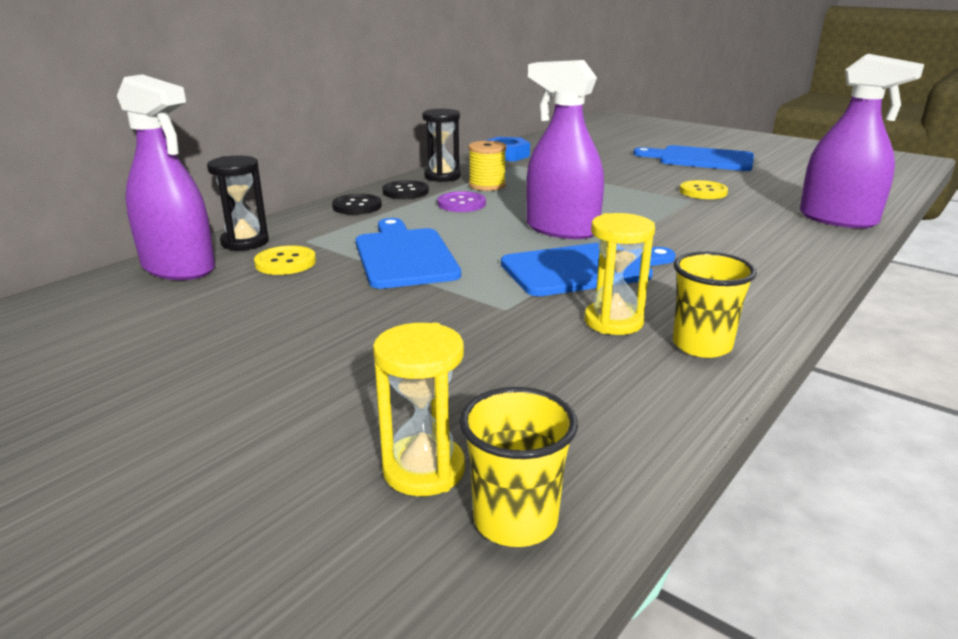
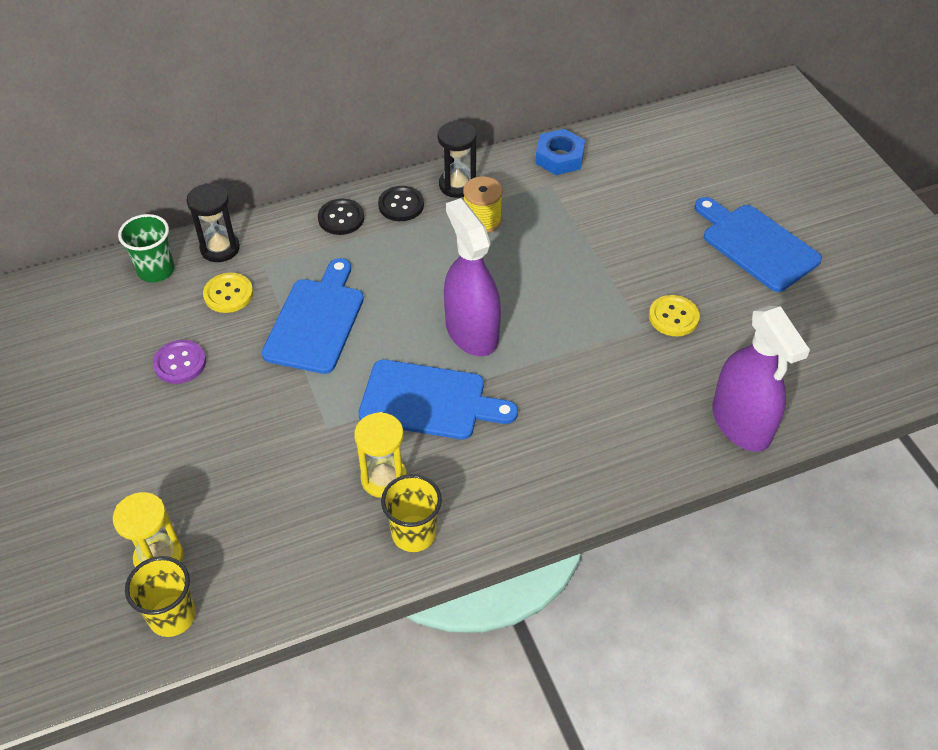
camera: 30 degrees right, 25 degrees up
(178, 268) = (156, 270): purple spray bottle -> green cup
(461, 204) = (429, 249): purple button -> purple button (180, 363)

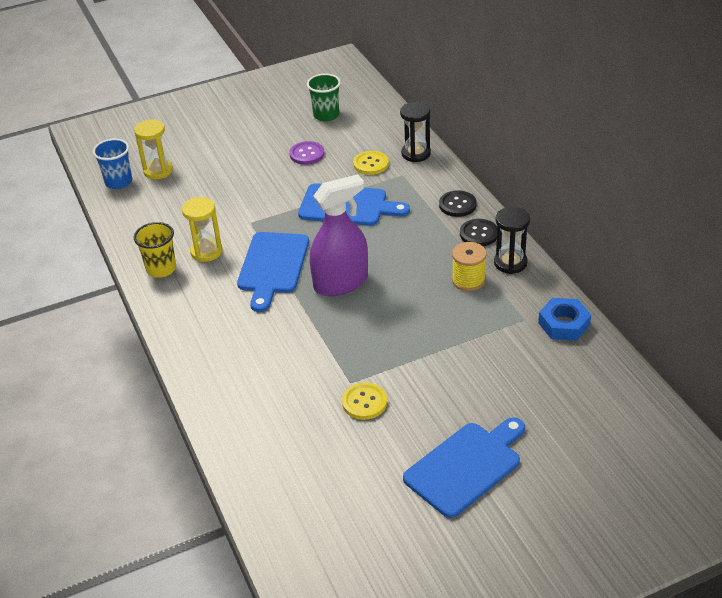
camera: 90 degrees right, 10 degrees down
(156, 270) = (390, 131): green cup -> green cup (326, 115)
(172, 616) = (118, 182): yellow cup -> blue cup
(741, 423) = (245, 444): purple spray bottle -> none

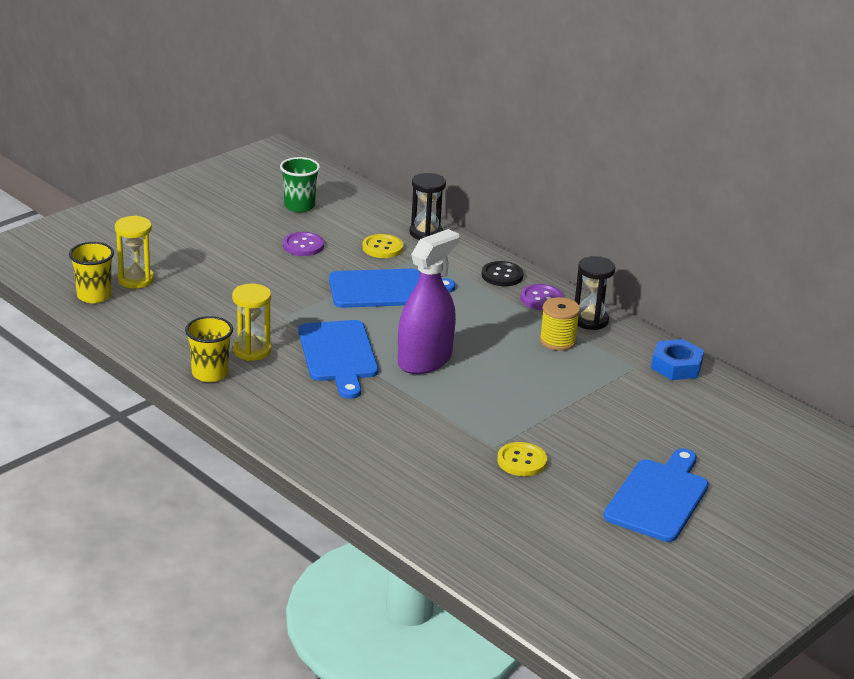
camera: 25 degrees left, 10 degrees down
(118, 182) = (94, 296): blue cup -> yellow cup
(479, 234) = (541, 299): black button -> purple button

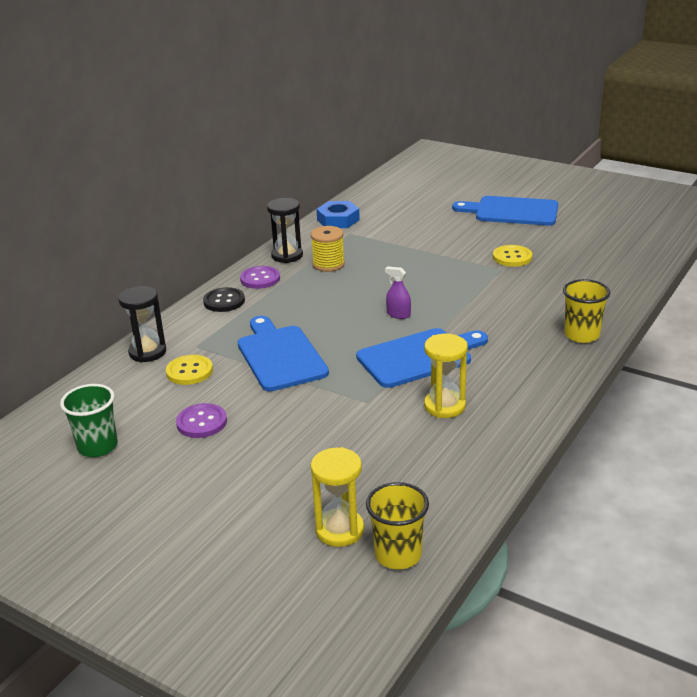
camera: 100 degrees left, 0 degrees up
(210, 373) = (505, 421): yellow cup -> yellow cup (581, 335)
(424, 360) = (398, 314): purple spray bottle -> purple spray bottle, size x0.41

